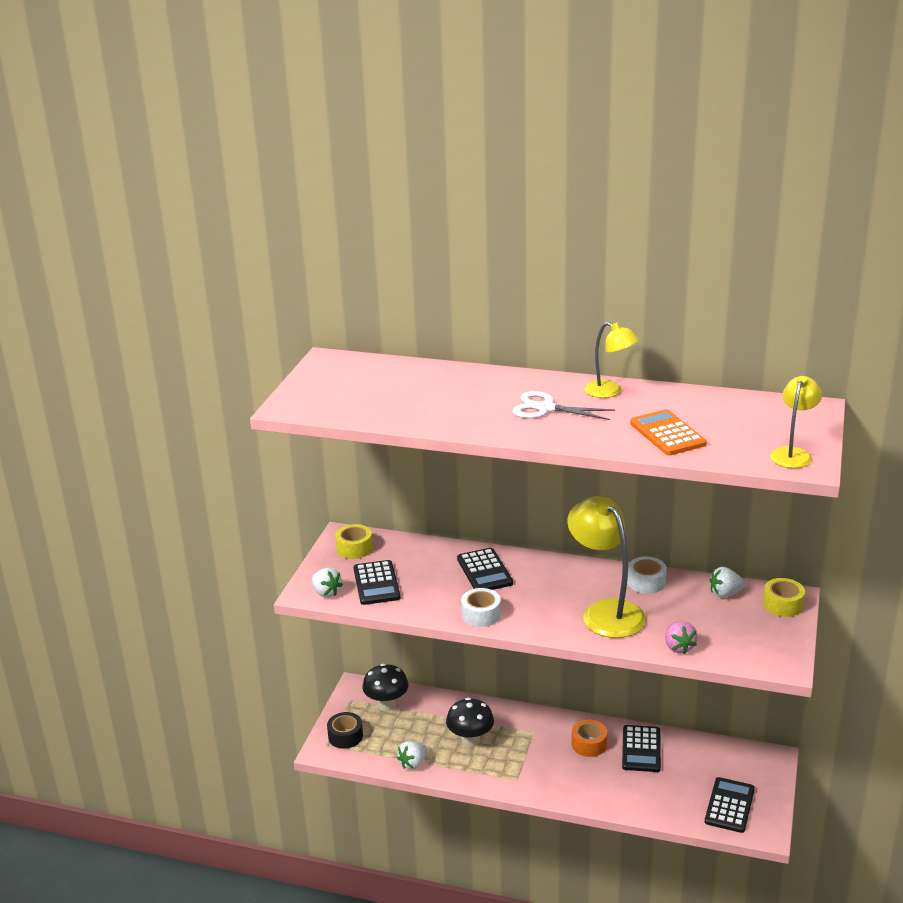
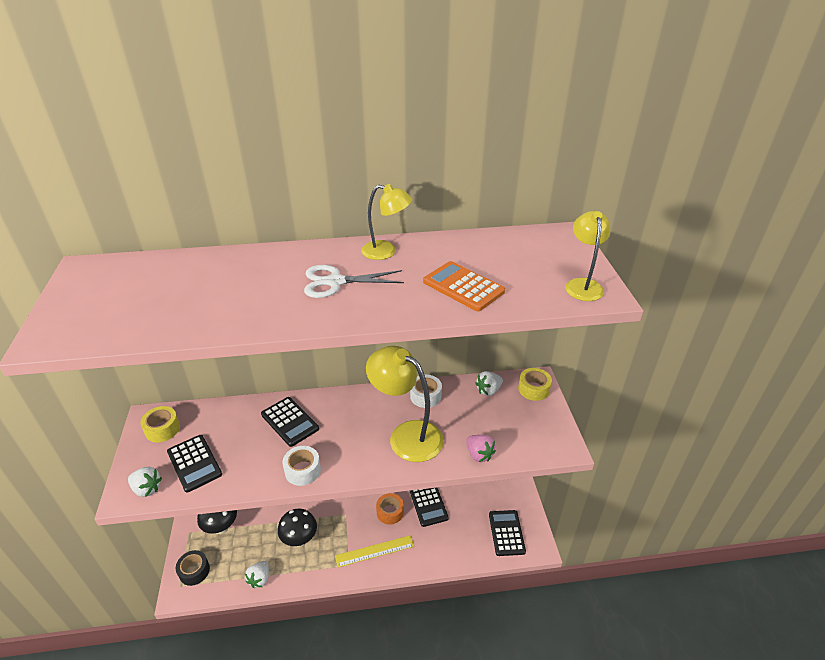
camera: 25 degrees left, 10 degrees up
(554, 776) = (374, 551): none -> yellow ruler

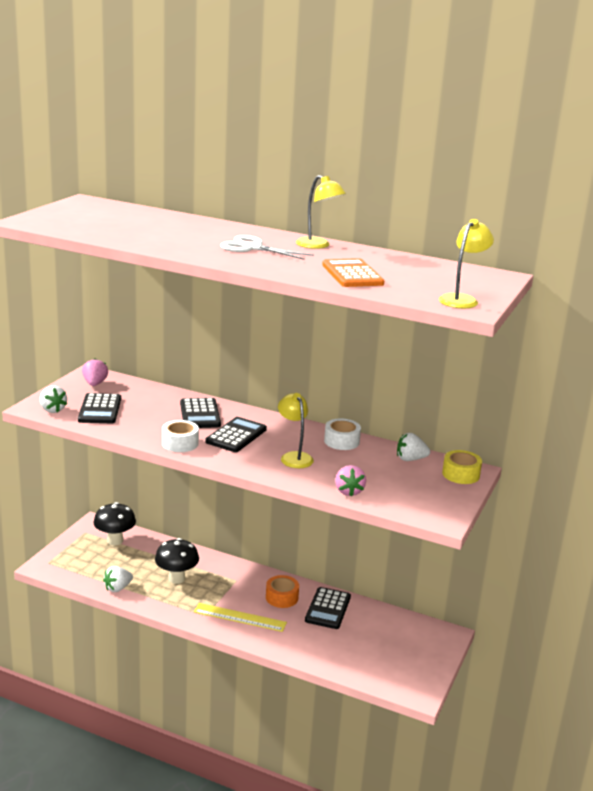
camera: 30 degrees right, 15 degrees down
(162, 429) = (95, 384): yellow tape -> pink strawberry
(194, 571) = (68, 558): black tape -> none
(406, 435) = (294, 457): yellow lamp -> yellow lamp, size x0.57
(506, 533) = (392, 666): black calculator -> black calculator (236, 435)

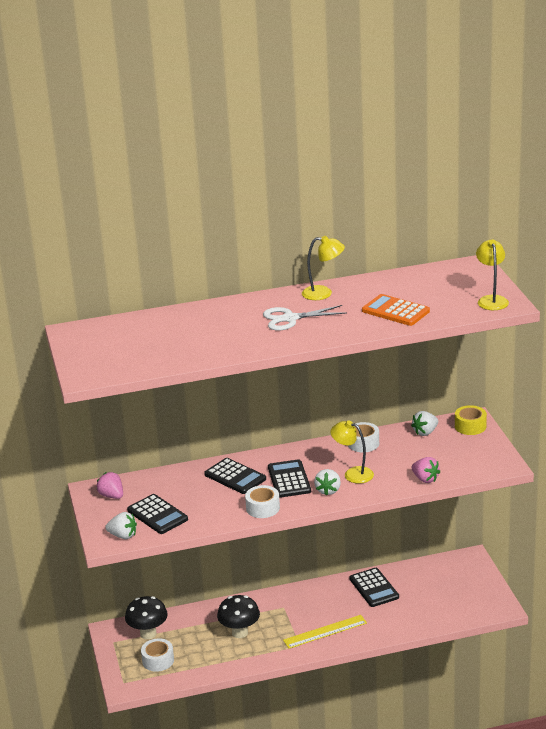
camera: 35 degrees left, 5 degrees up
(92, 562) = (158, 660): none -> white tape
(117, 588) = (208, 667): white strawberry -> white strawberry (328, 490)
(282, 597) = (333, 599): orange tape -> none

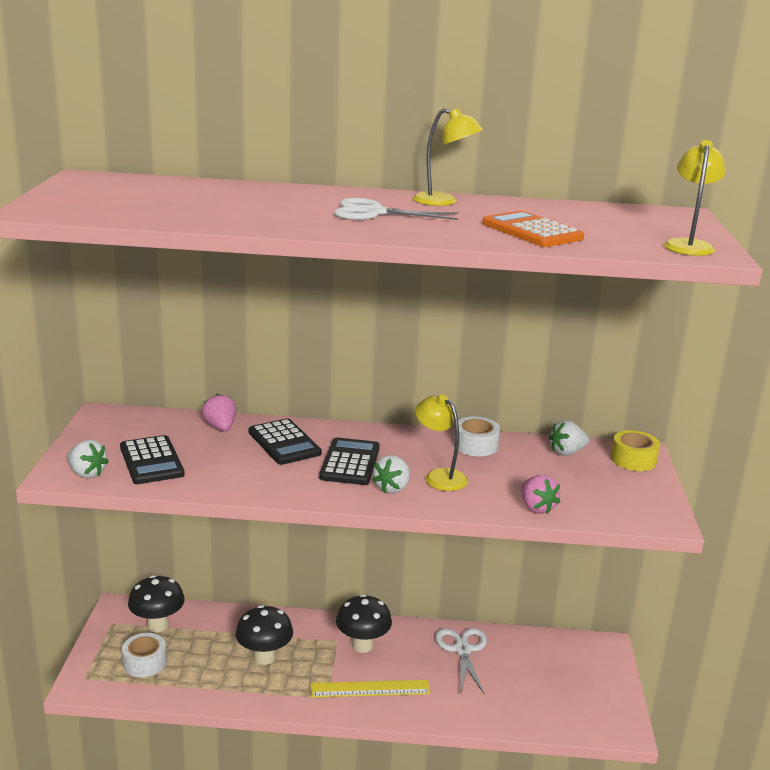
camera: 15 degrees right, 5 degrees down
(112, 496) = (119, 427): pink strawberry -> pink strawberry (220, 427)
(263, 508) = (290, 487): white tape -> none
(303, 605) = (362, 645): none -> black mushroom
(374, 588) = (462, 650): black calculator -> white scissors

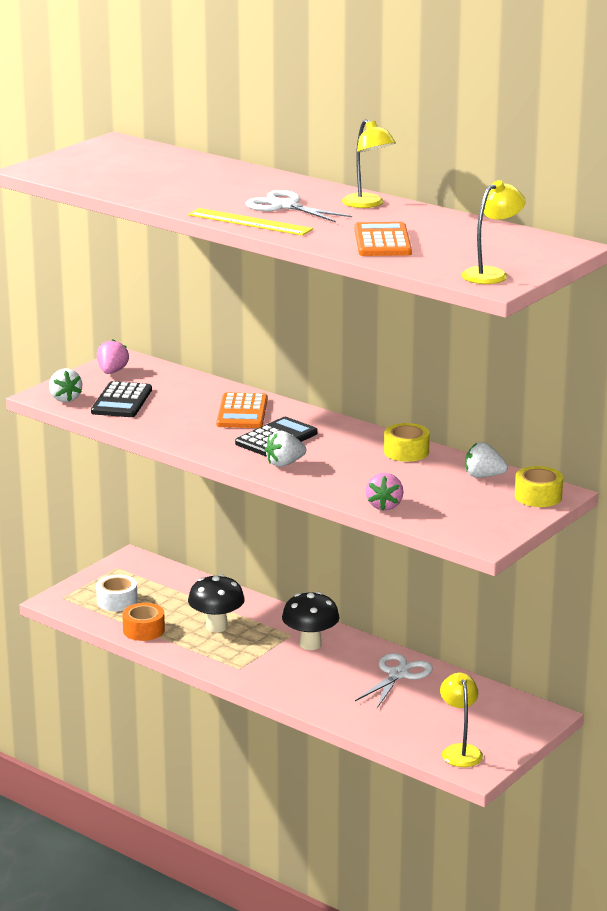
camera: 35 degrees right, 0 degrees up
(158, 625) = (152, 579): black mushroom -> none
(200, 687) = (144, 630): none -> orange tape
(220, 427) = (205, 389): pink strawberry -> pink strawberry (112, 372)
(284, 443) = (242, 412): black calculator -> orange calculator
(370, 689) = (281, 674): yellow ruler -> yellow ruler (249, 222)
(439, 476) = (337, 465): yellow lamp -> yellow lamp (460, 751)
(475, 445) = (406, 452): white tape -> yellow tape

